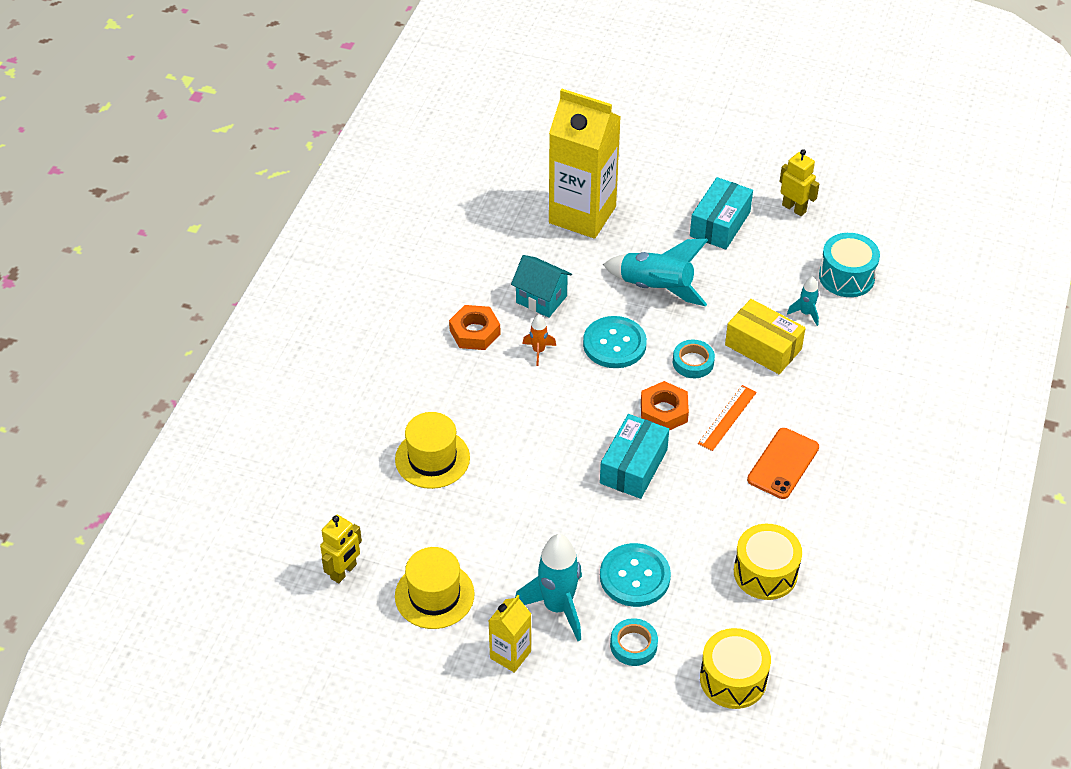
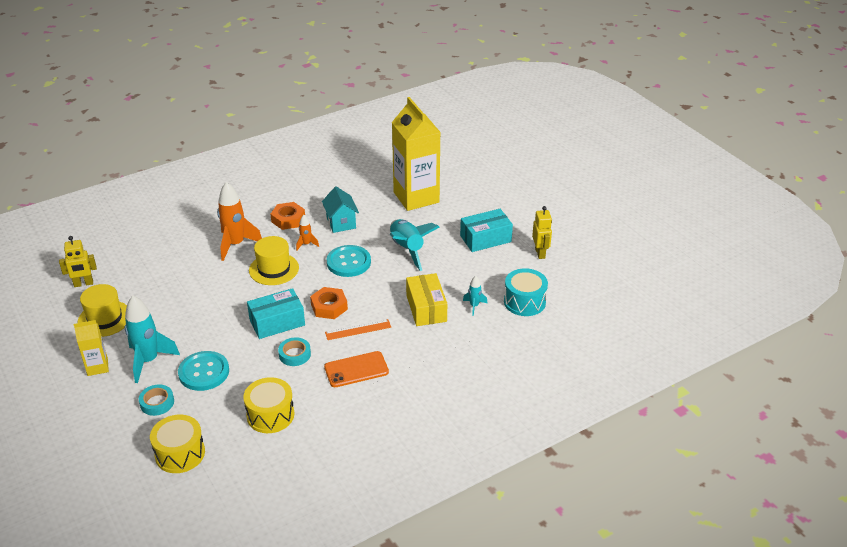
camera: 40 degrees right, 10 degrees down
(432, 458) = (190, 261): yellow hat -> yellow hat (274, 269)
(457, 403) = (235, 244): none -> orange rocket
(693, 362) = (377, 293): turquoise tape -> turquoise tape (294, 354)

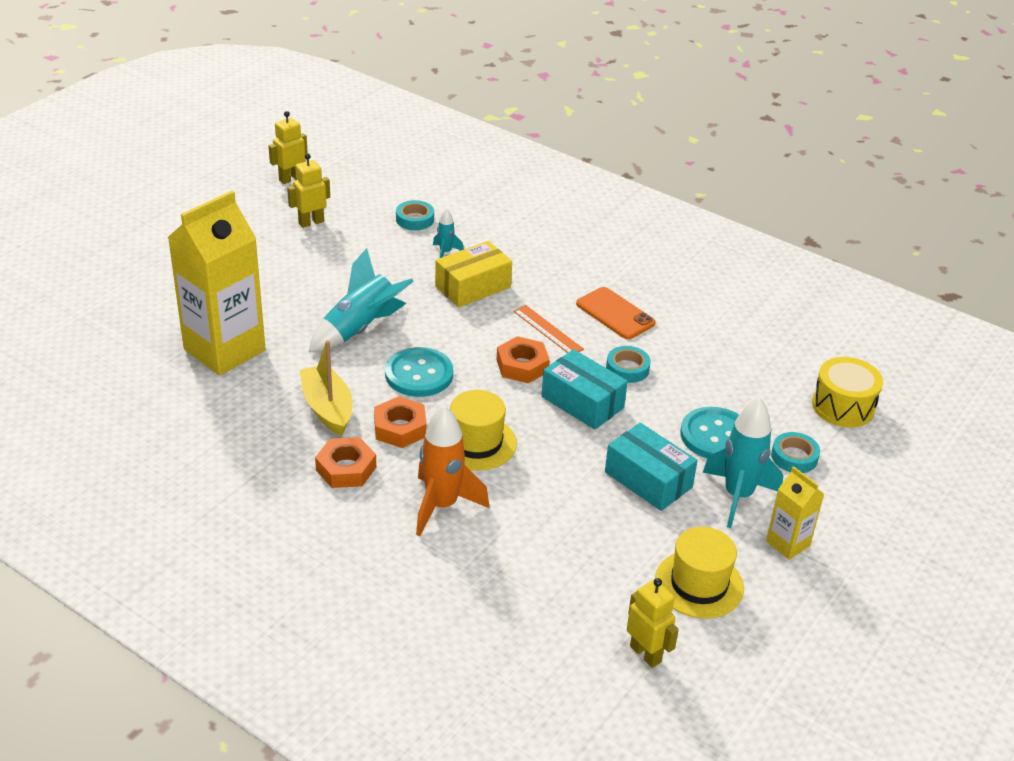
camera: 115 degrees left, 0 degrees up
(270, 415) = (733, 357): yellow drum -> none
(306, 244) = (400, 428): orange rocket -> orange nut
(341, 223) = (327, 408): turquoise house -> yellow boat
(485, 239) = (301, 268): turquoise box -> turquoise box (648, 480)
(524, 302) = (415, 219): turquoise drum -> turquoise tape
(603, 255) = (290, 178): none -> yellow robot

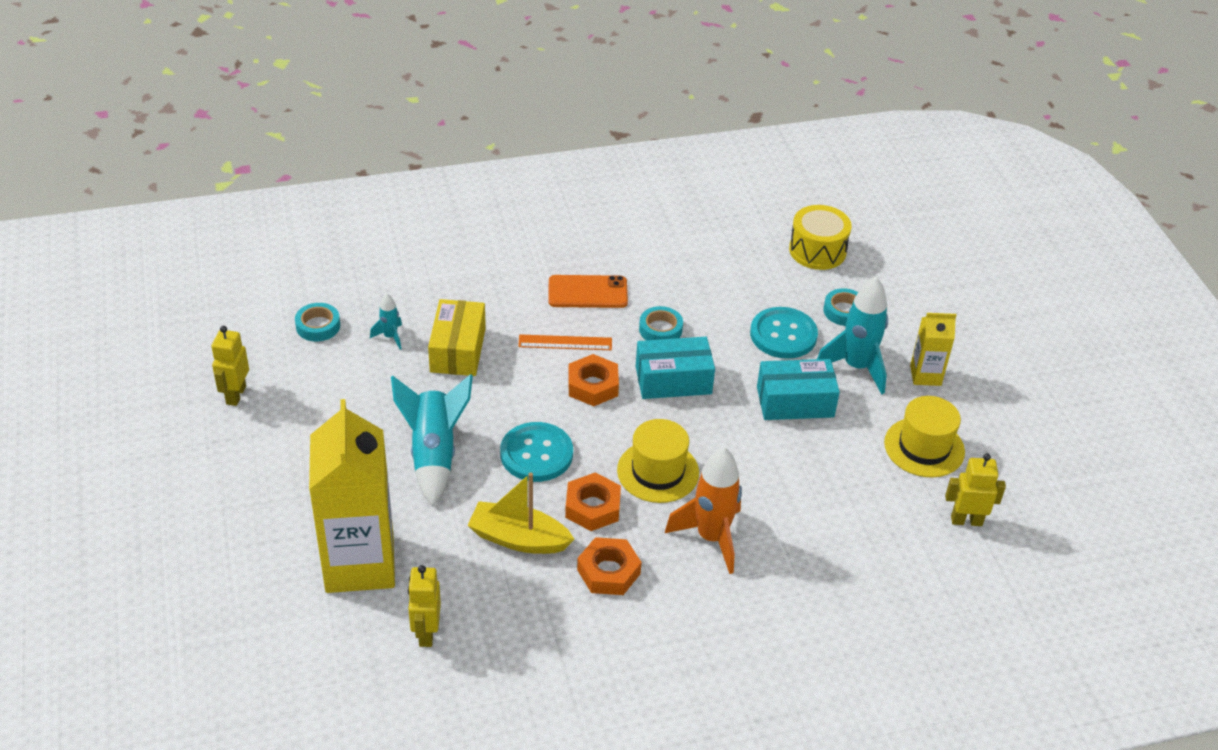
camera: 50 degrees left, 5 degrees up
(290, 178) = (146, 368): yellow robot -> yellow robot (426, 633)

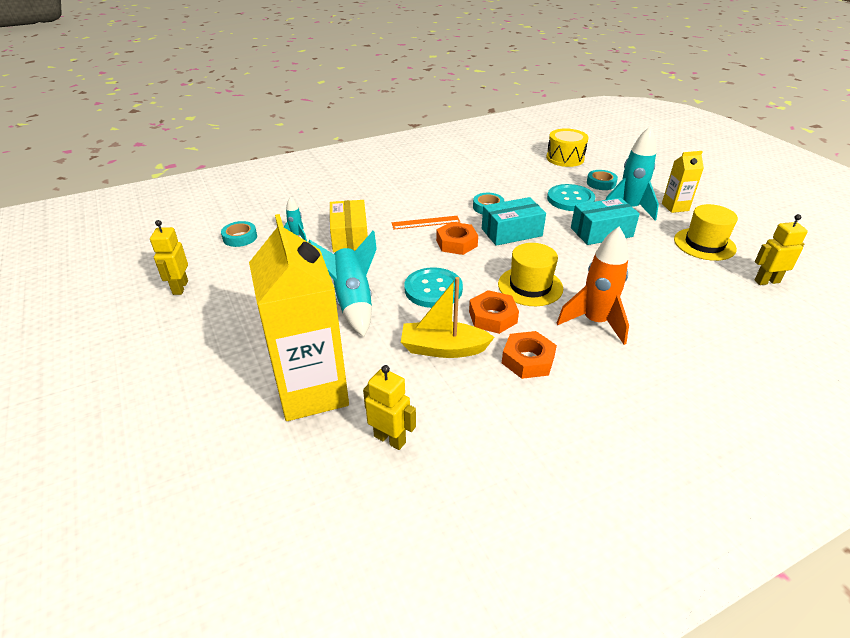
camera: 10 degrees left, 5 degrees down
(426, 633) = (390, 439): yellow robot -> yellow robot turned 135 degrees clockwise
(587, 292) = (429, 195): orange phone -> none

